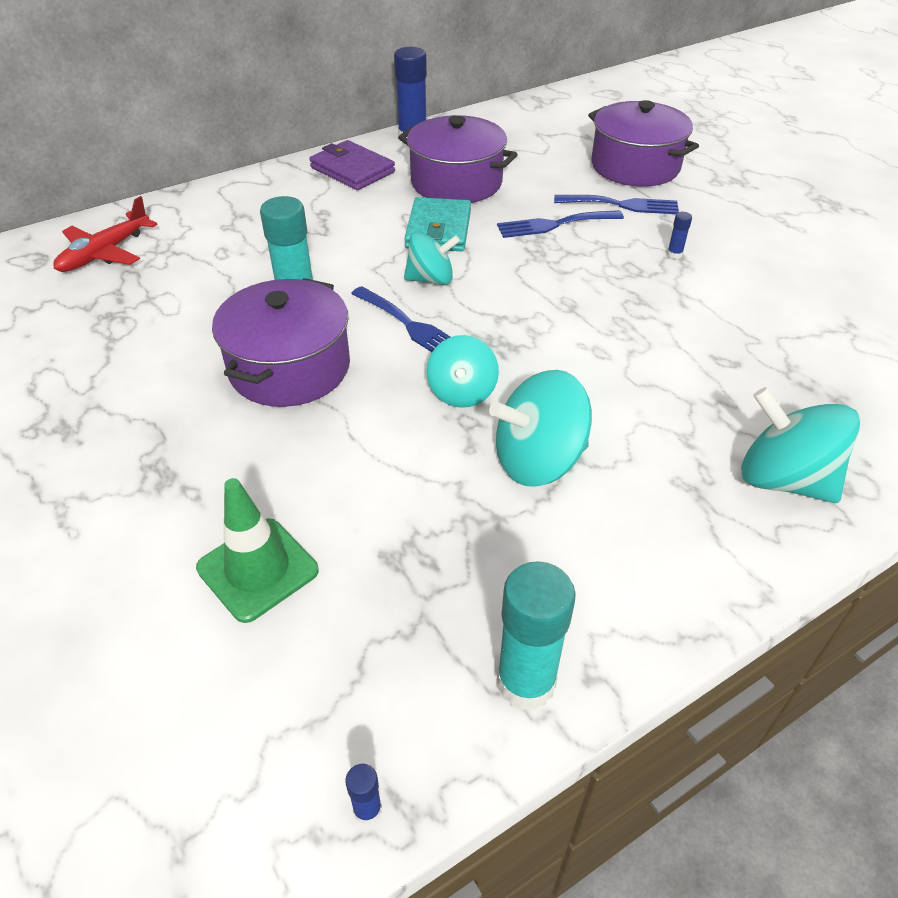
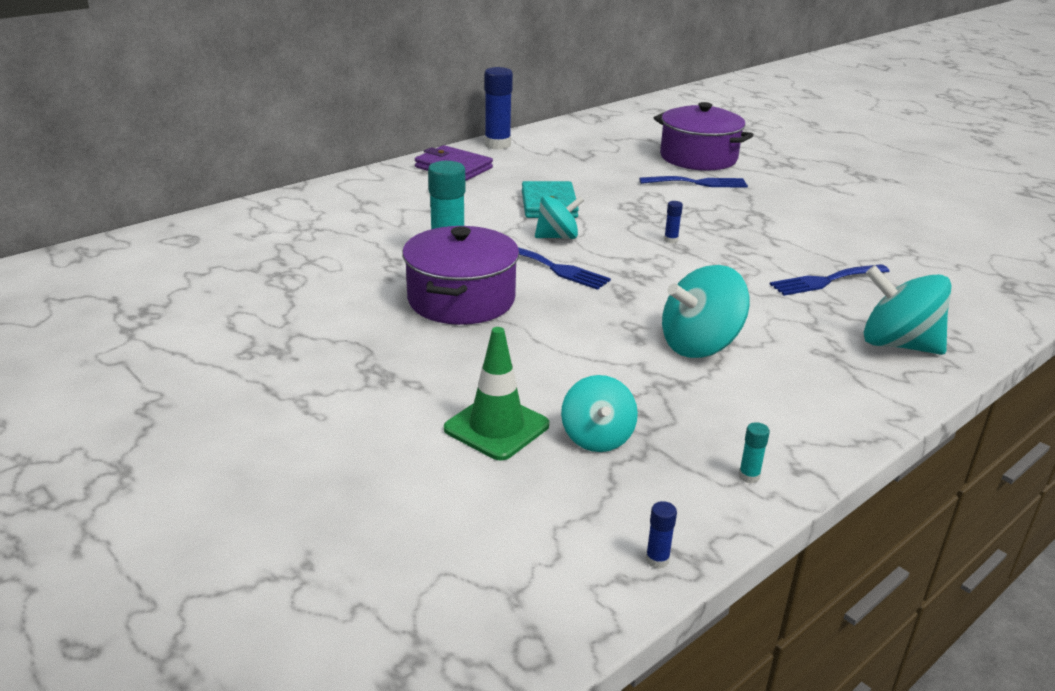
camera: 10 degrees left, 15 degrees down
(105, 253) = (253, 232): red plane -> none
(456, 182) = (550, 173): purple pot -> none
(462, 392) = (617, 307): turquoise spinning top -> turquoise spinning top (597, 438)
(526, 682) = (749, 476): turquoise glue stick -> turquoise glue stick, size x0.43
(554, 225) = (647, 198): blue fork -> blue fork (825, 281)
(674, 254) = (755, 213): blue glue stick -> blue glue stick (671, 240)

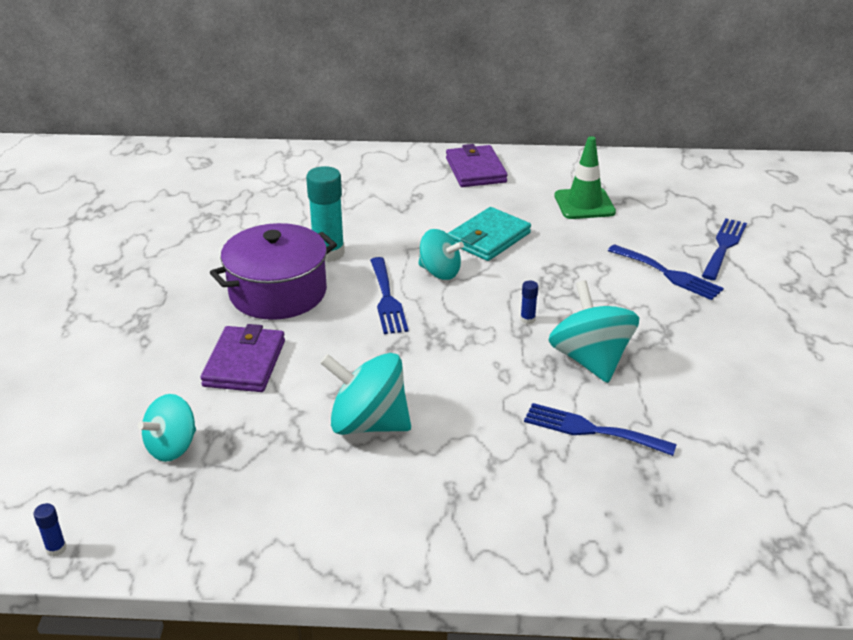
camera: 45 degrees right, 5 degrees up
(496, 427) = (133, 400): green traffic cone -> green traffic cone (584, 204)
(497, 145) = (553, 160): blue glue stick -> none
(534, 356) = (245, 363): none -> purple wallet
(698, 158) = (724, 246): purple pot -> blue fork
(749, 476) = (206, 540): turquoise glue stick -> none
(897, 344) = (532, 524): turquoise spinning top -> turquoise spinning top (590, 360)

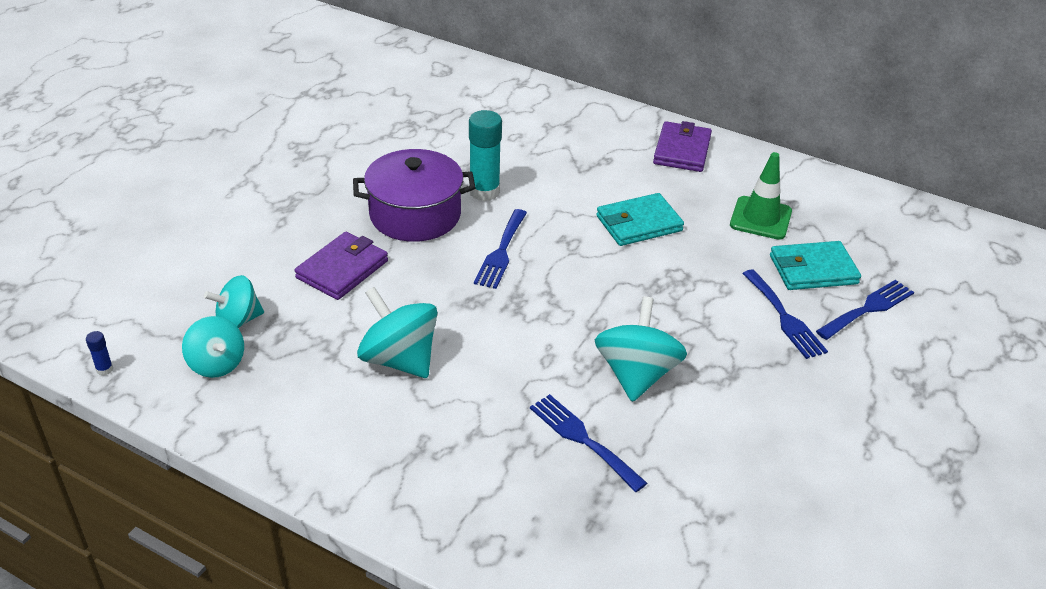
camera: 25 degrees right, 5 degrees up
(439, 272) = (567, 242): turquoise spinning top -> turquoise spinning top (217, 364)
(527, 319) = (610, 315): blue glue stick -> none
(658, 230) = (813, 269): none -> turquoise wallet

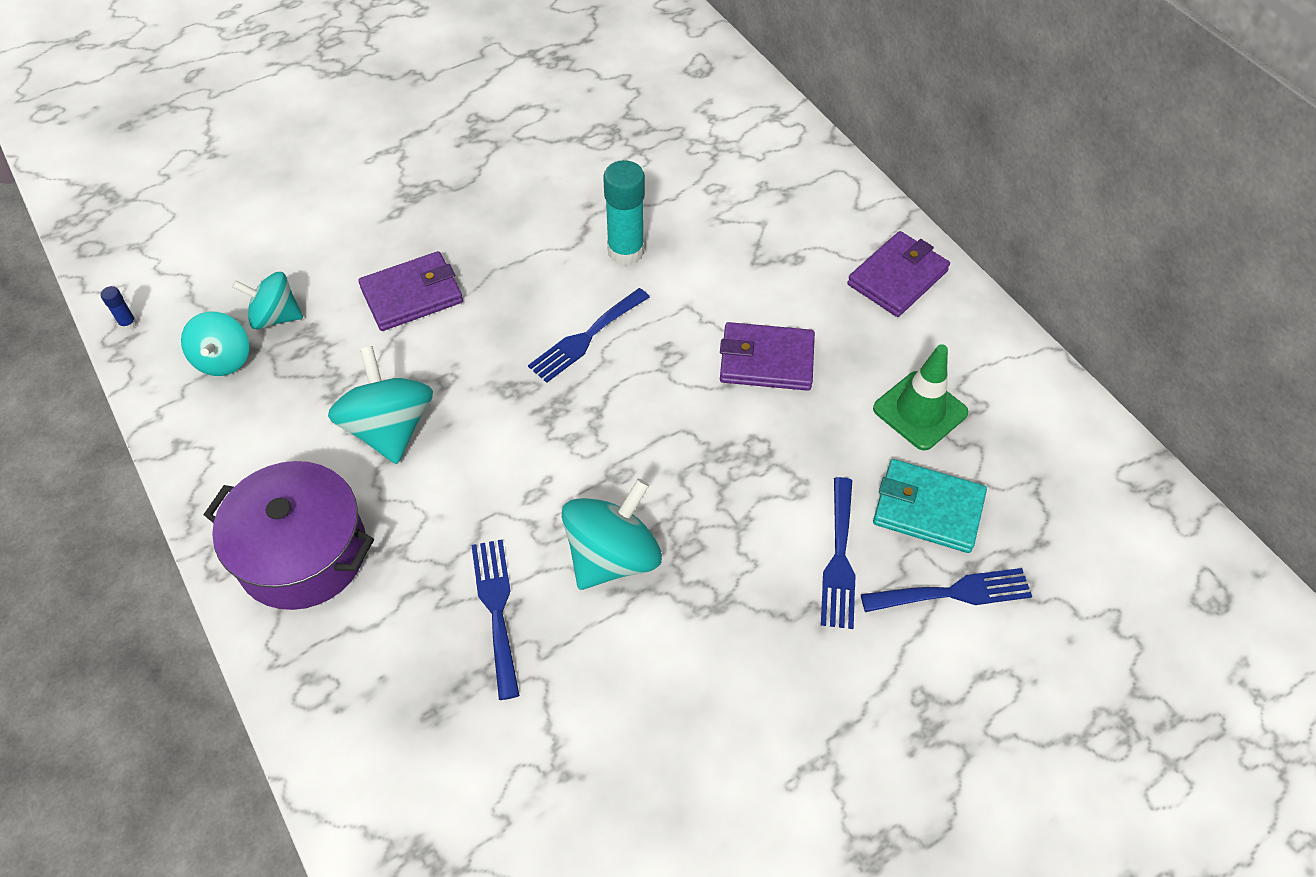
camera: 30 degrees right, 15 degrees up
(415, 215) = (532, 254): purple pot -> purple pot (303, 553)
(639, 223) = (766, 360): turquoise wallet -> purple wallet

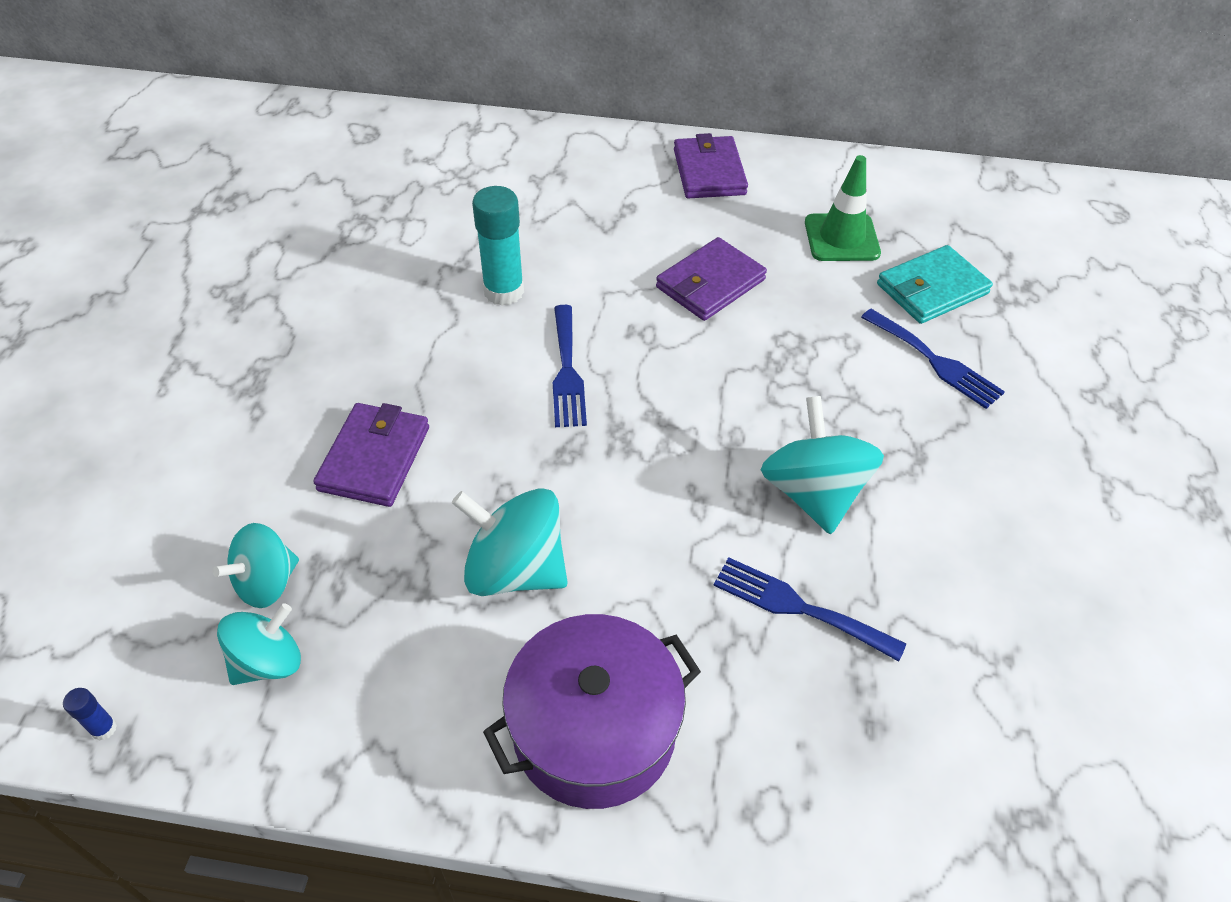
camera: 50 degrees left, 5 degrees down
(224, 359) = (268, 662): turquoise spinning top -> turquoise spinning top turned 75 degrees counterclockwise
(953, 592) = (1015, 322): blue fork -> none

